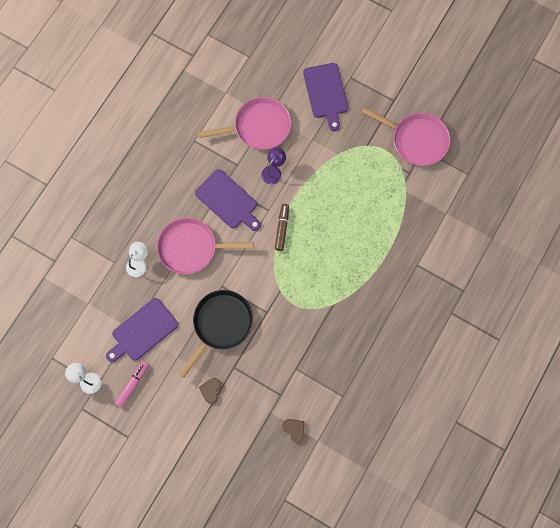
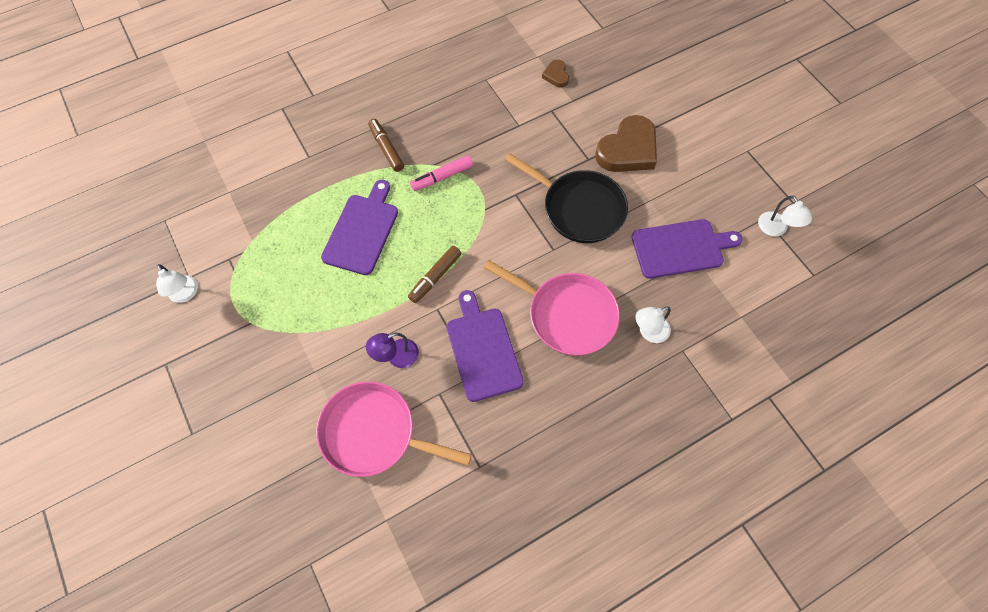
camera: 150 degrees left, 10 degrees down
(132, 384) = (719, 198): pink marker -> pink marker (442, 177)
(211, 390) = (628, 150): brown heart -> brown heart, size x2.10
(220, 324) = (579, 208): black pan -> black pan turned 120 degrees counterclockwise
(326, 93) = (244, 429): purple cutting board -> purple cutting board (362, 231)
(371, 299) = (386, 149): none -> brown marker
(416, 140) = (185, 294): pink pan -> white lamp

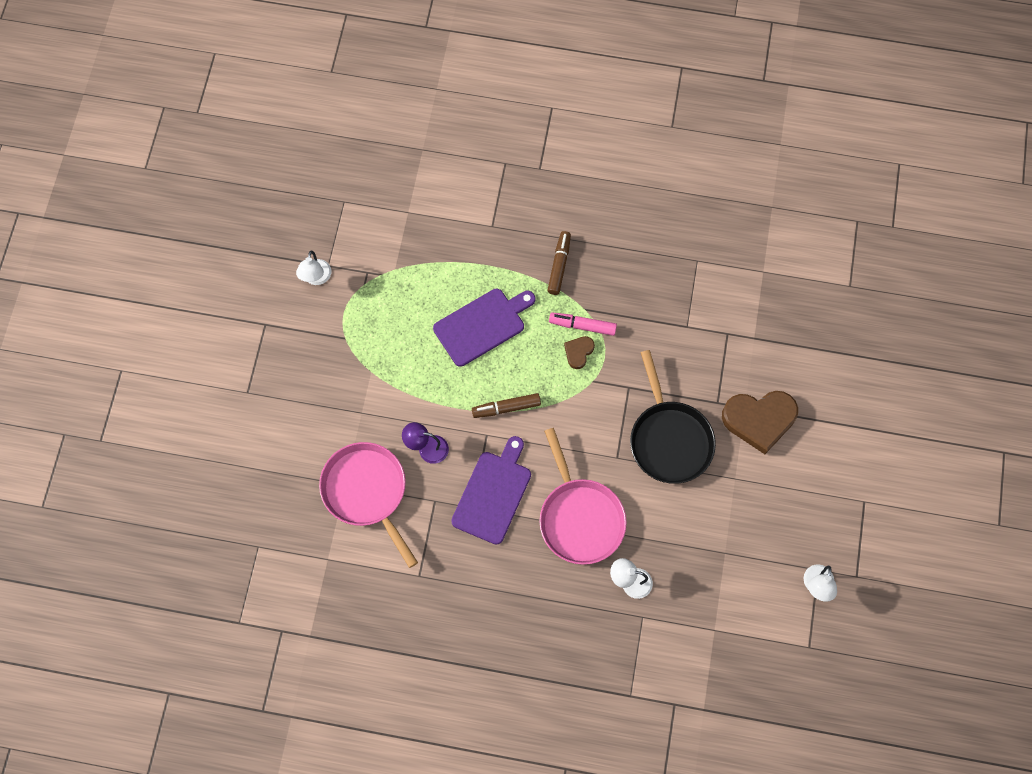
camera: 40 degrees right, 5 degrees up
(556, 75) = (762, 303): brown heart -> brown heart (578, 352)
(681, 248) = (720, 538): purple cutting board -> none

